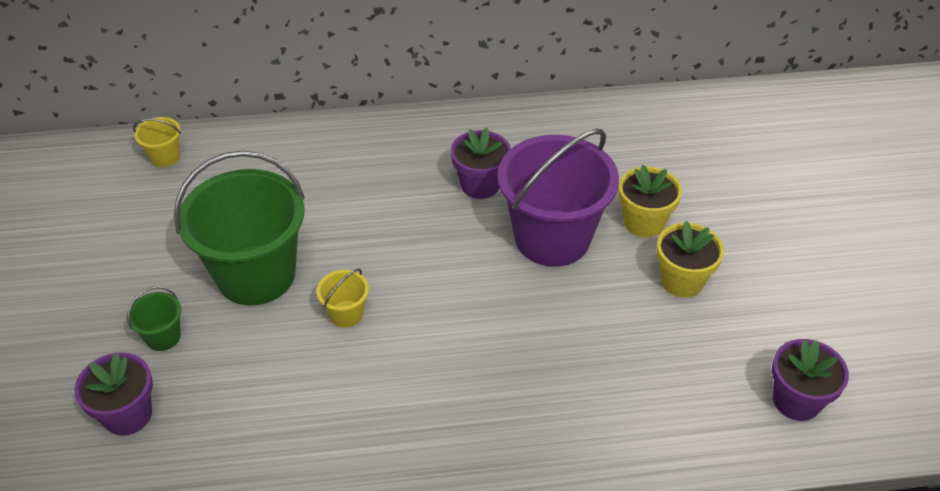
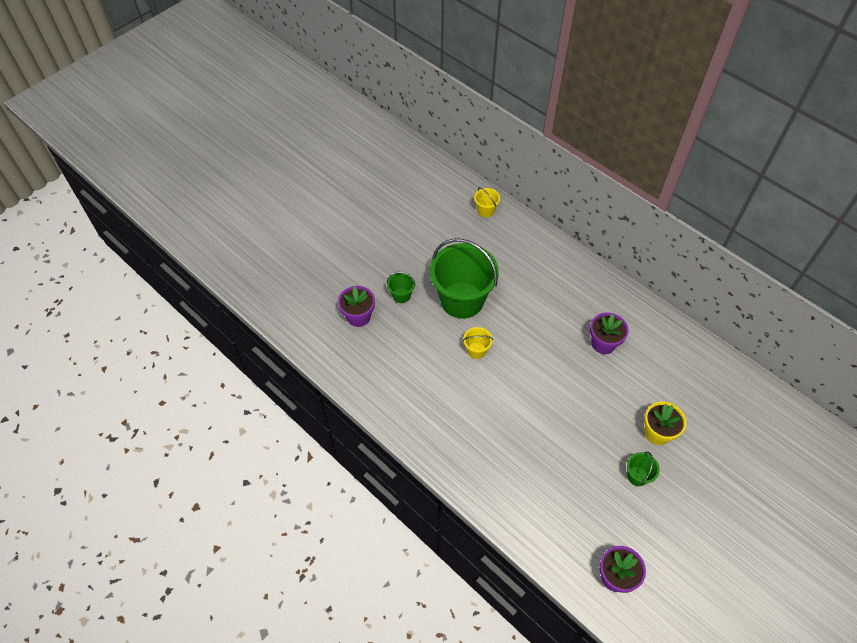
camera: 50 degrees right, 10 degrees up
(552, 238) = (603, 399): purple bucket -> none
(682, 281) = (637, 476): yellow flower pot -> green bucket

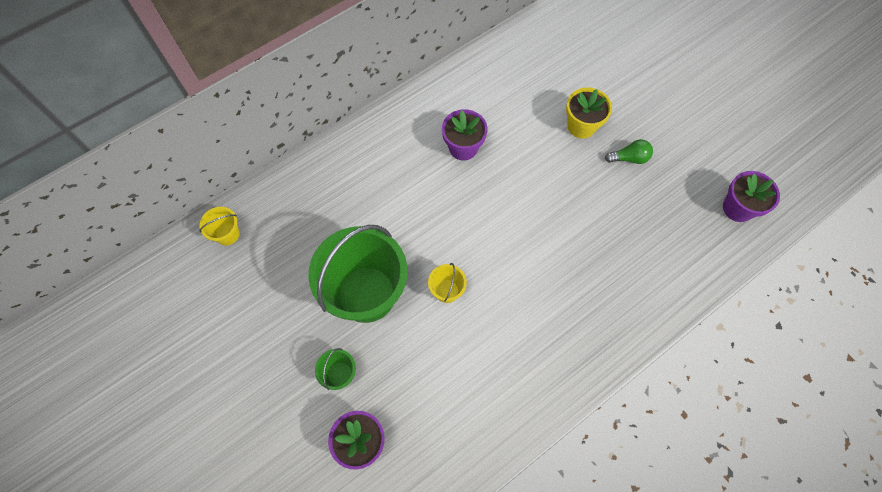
camera: 80 degrees left, 10 degrees up
(637, 476) = (629, 158): green bucket -> green light bulb

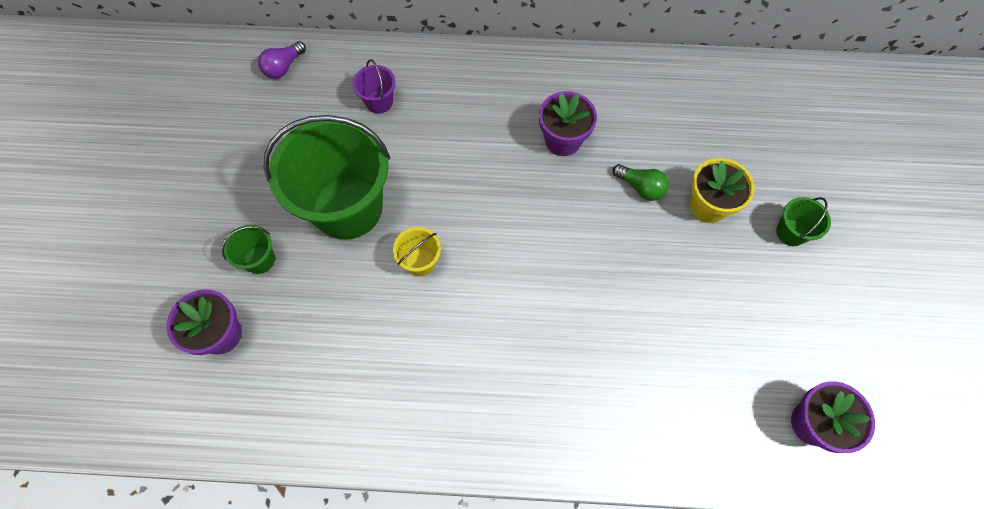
camera: 40 degrees right, 0 degrees up
(227, 234) = (284, 67): yellow bucket -> purple light bulb
(320, 209) = (379, 102): none -> purple bucket
(629, 158) = (731, 276): green light bulb -> green light bulb (640, 187)
(637, 108) = (791, 232): none -> green bucket

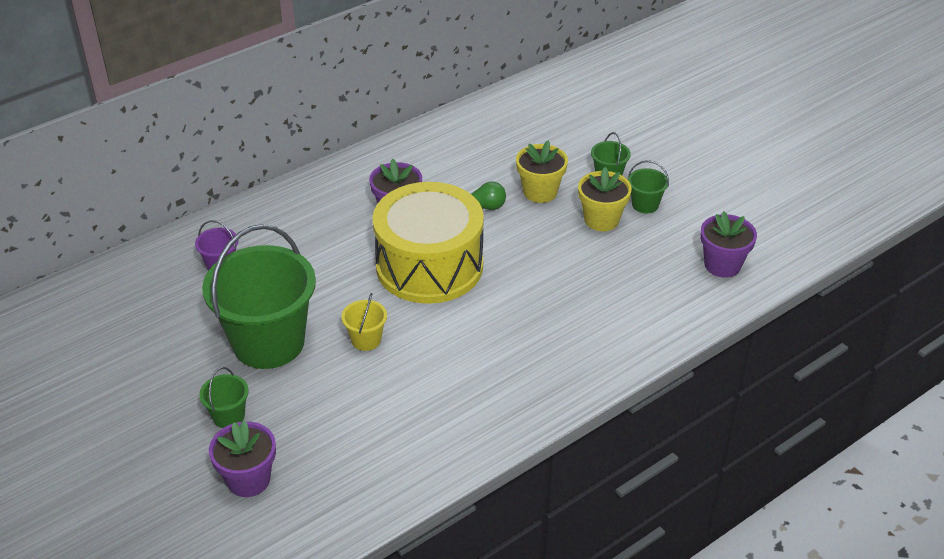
camera: 40 degrees left, 25 degrees down
(284, 67) = (106, 288): purple light bulb -> none
(538, 220) = (429, 266): none -> yellow drum
(738, 280) = (601, 220): none -> yellow flower pot
(798, 292) = (645, 204): none -> green bucket

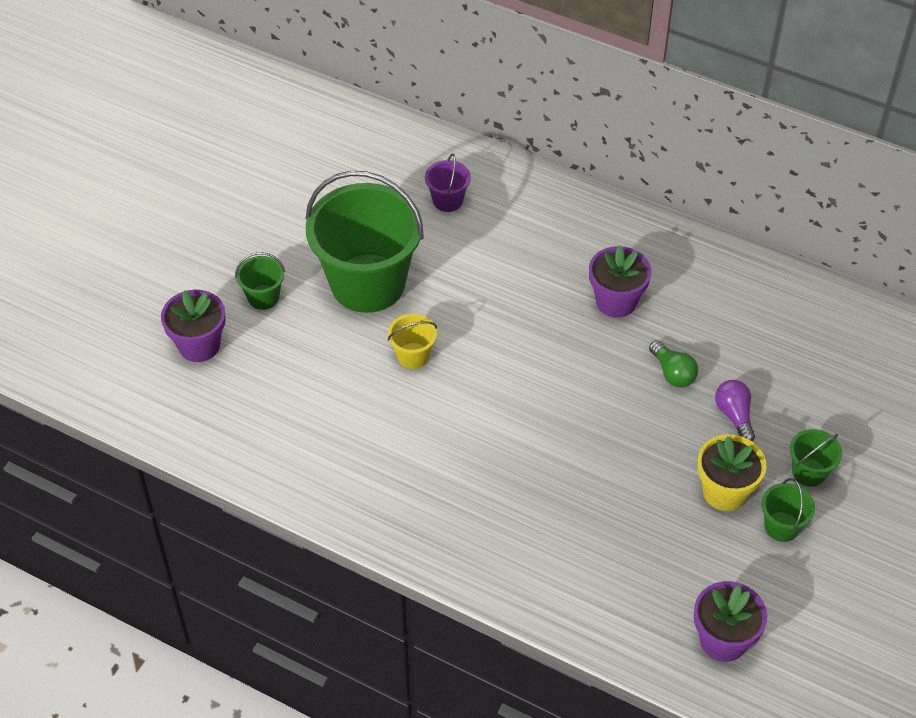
camera: 65 degrees right, 10 degrees up
(429, 266) = (548, 363): yellow drum -> none
(540, 192) = (734, 415): yellow flower pot -> purple light bulb

